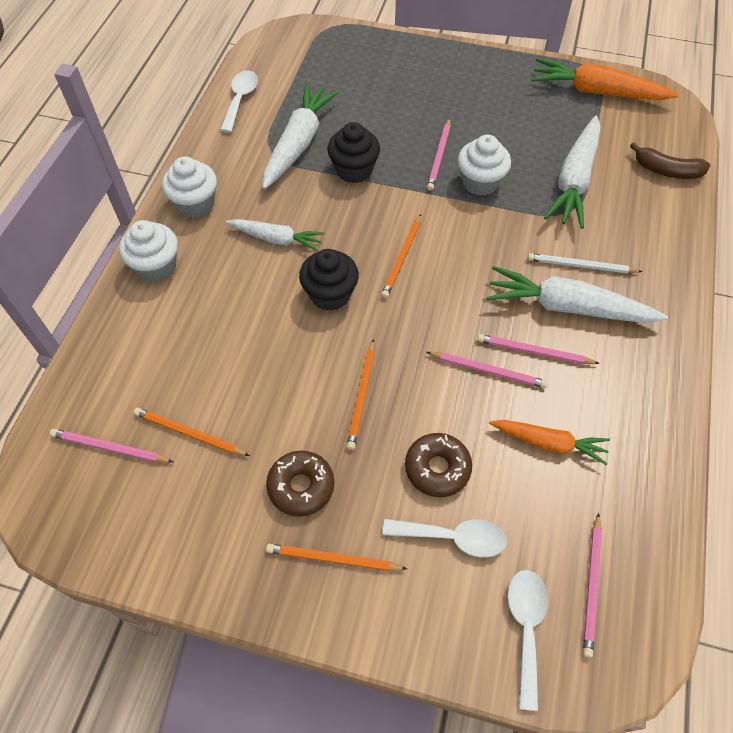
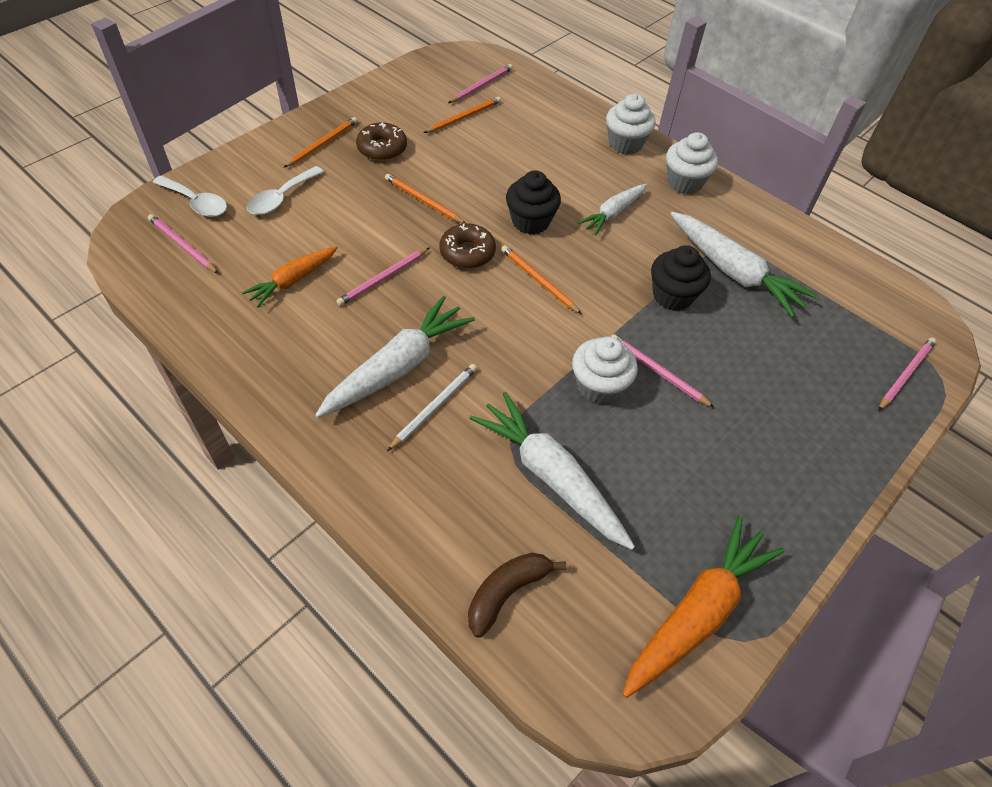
camera: 115 degrees right, 5 degrees down
(240, 99) = (822, 255): white spoon -> none
(437, 468) = (333, 213): brown donut -> brown donut (467, 253)
(533, 352) = (375, 316): pink pencil -> pink pencil (905, 374)

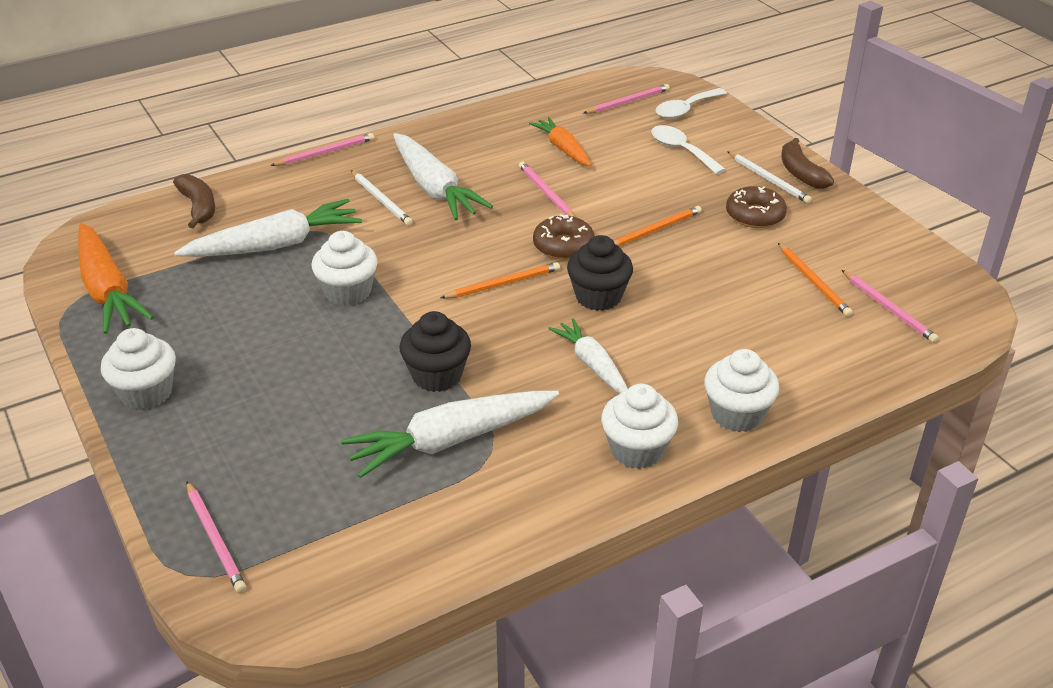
camera: 110 degrees right, 15 degrees down
(308, 127) = (801, 173): none -> brown banana
(323, 144) = (769, 179): orange pencil -> white pencil
(657, 372) = (342, 334): pink pencil -> pink pencil (325, 152)
(810, 491) = (146, 393): none -> white cupcake

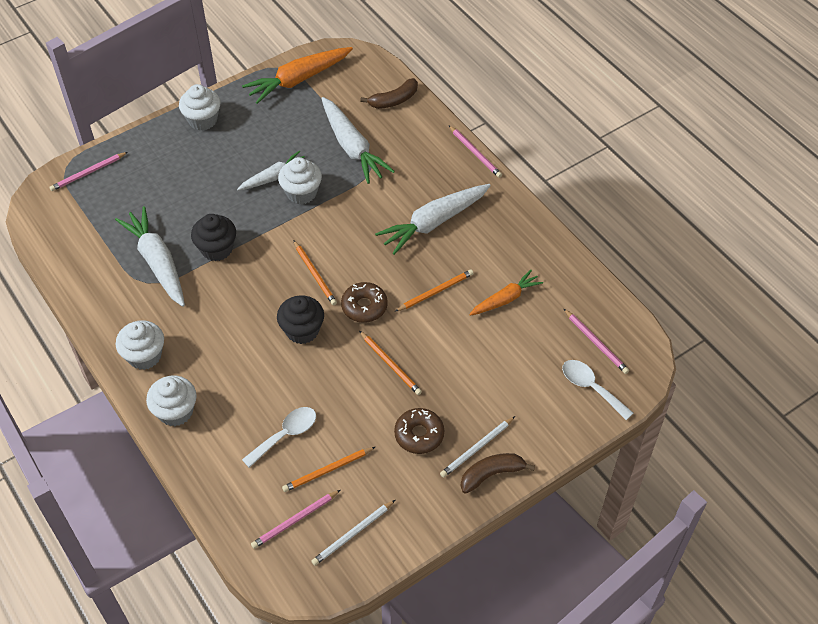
camera: 85 degrees right, 15 degrees up
(381, 200) = (414, 194): white pencil -> white pencil (353, 534)
(546, 193) = (435, 292): pink pencil -> orange pencil
(592, 365) = (227, 329): white carrot -> white carrot (274, 177)
(681, 150) = (516, 383): white spoon -> white spoon (285, 435)

